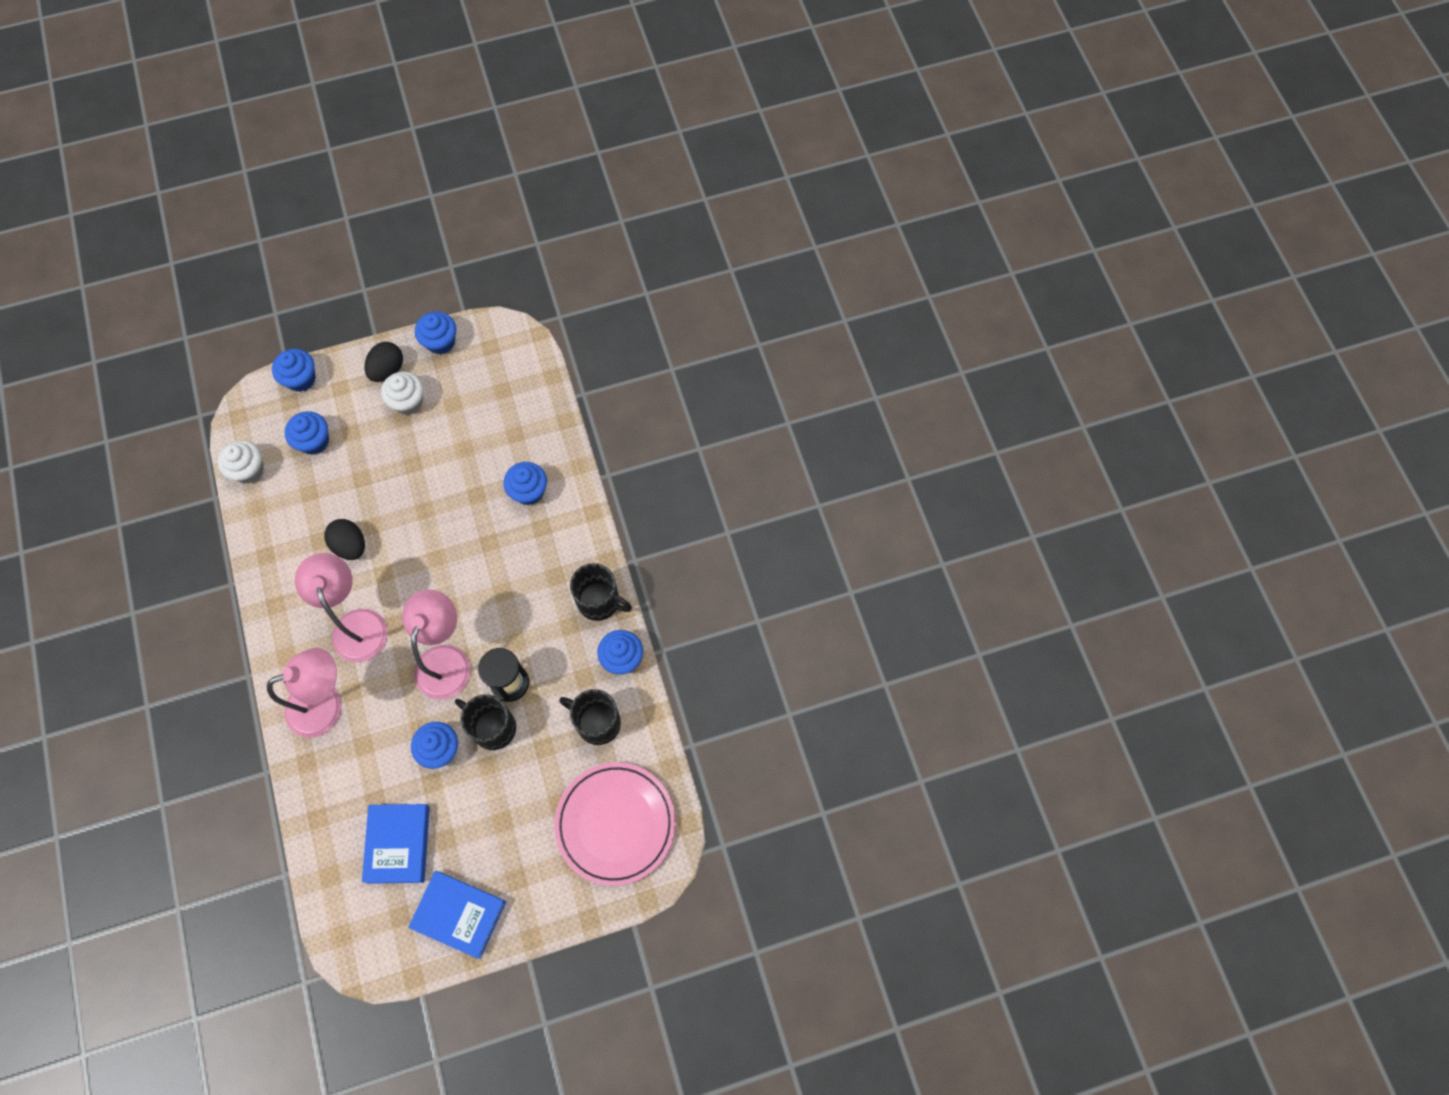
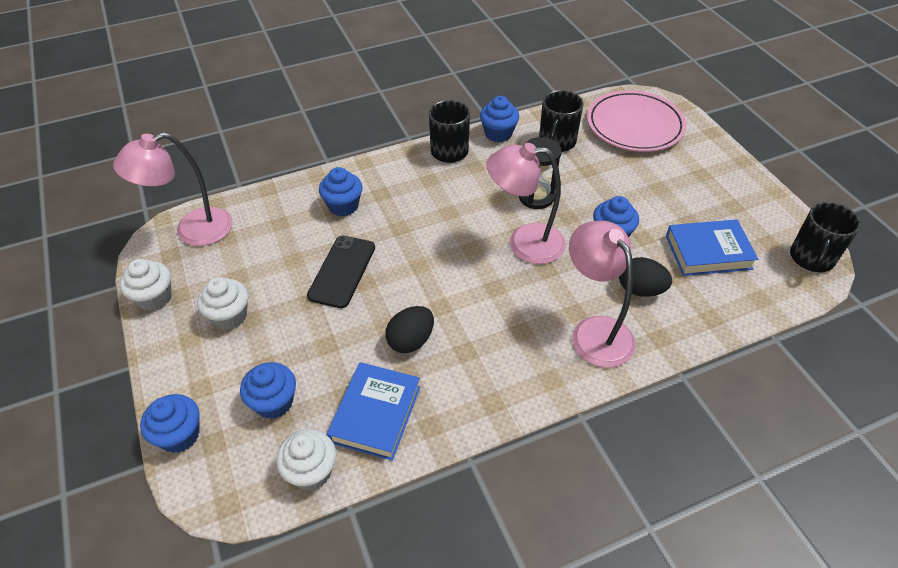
camera: 95 degrees left, 20 degrees down
(357, 624) = (501, 319): pink lamp -> pink lamp (192, 231)
(387, 370) = (183, 342): black egg -> black egg (640, 289)
(440, 342) = (154, 298): blue cupcake -> white cupcake
(441, 490) = (342, 271): none -> black phone
(459, 914) = (747, 204): blue book -> blue book (376, 414)
(493, 727) = (580, 203): black mug -> black mug (811, 258)

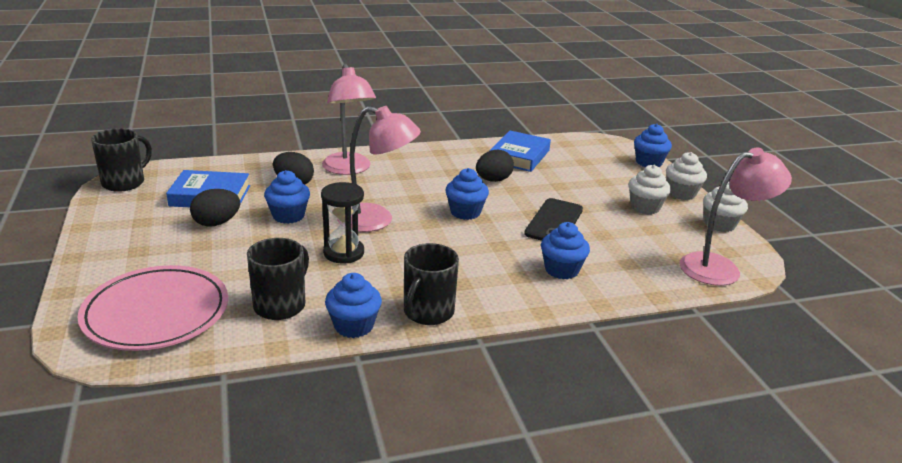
camera: 175 degrees left, 20 degrees down
(274, 402) = (590, 167): blue cupcake -> blue cupcake (465, 212)
(311, 471) = (558, 143): white cupcake -> white cupcake (681, 193)
(668, 215) = (216, 223): none -> black egg

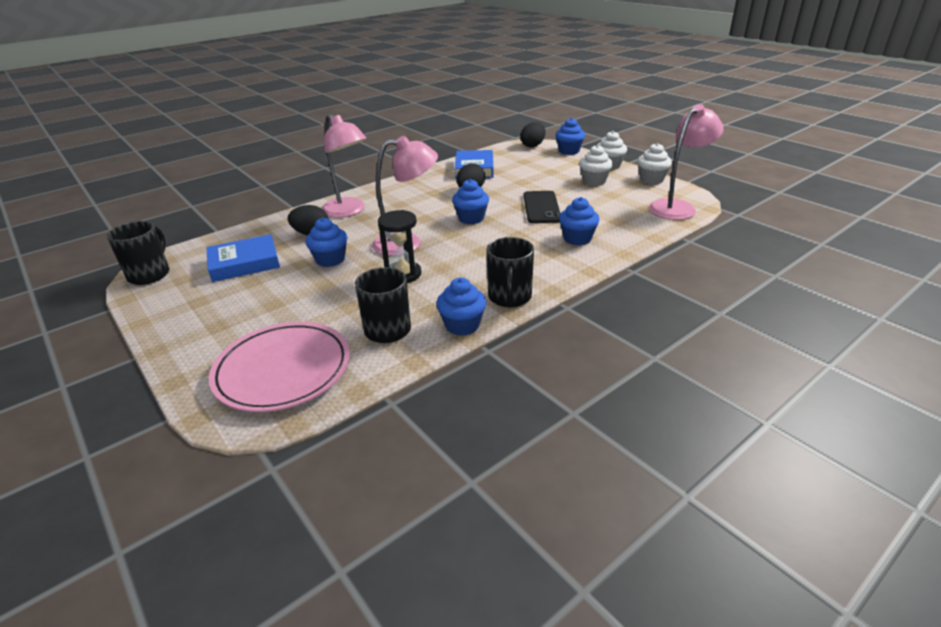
camera: 20 degrees left, 5 degrees up
(216, 223) = (271, 283): black egg -> black egg (533, 145)

